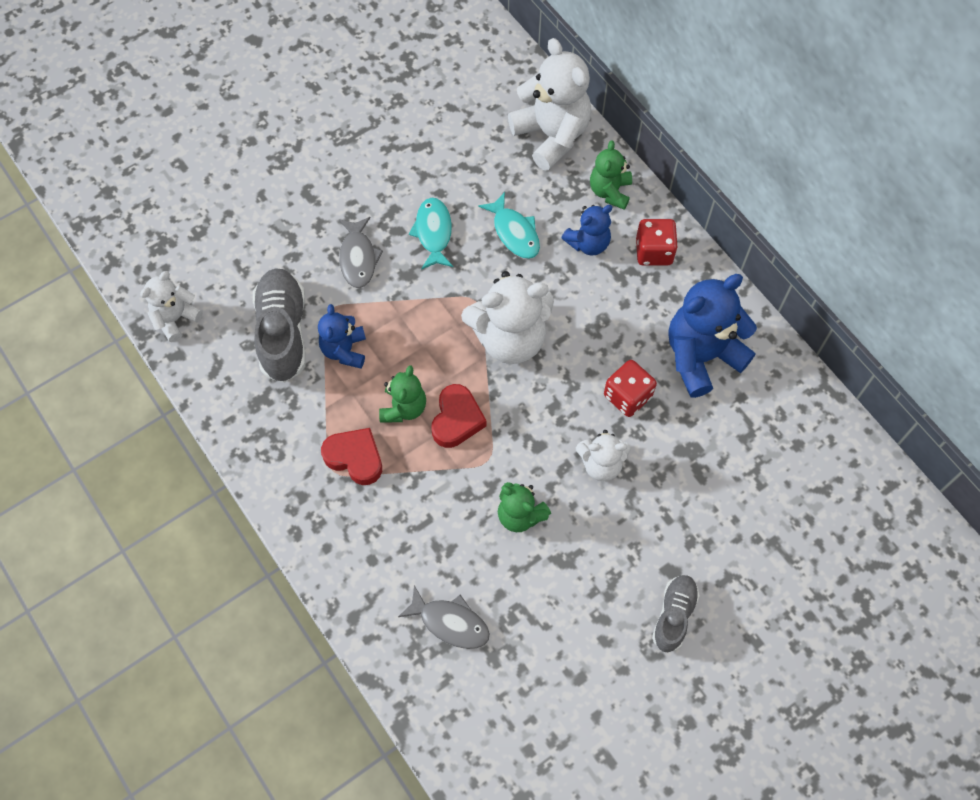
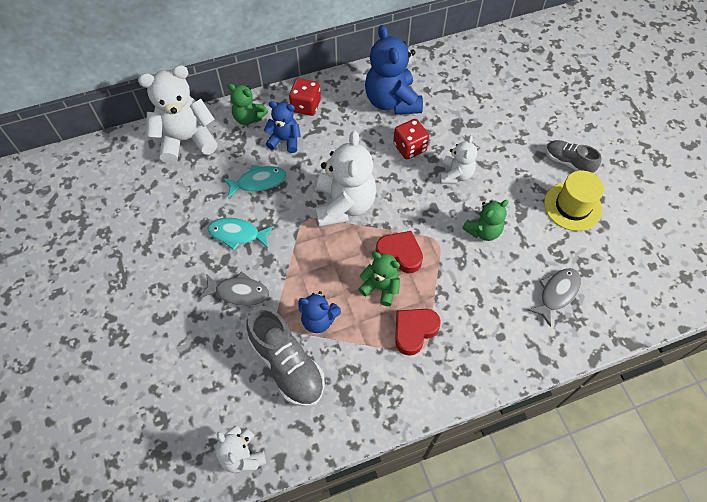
camera: 75 degrees left, 5 degrees down
(283, 332) = (287, 364): grey shoe -> grey shoe turned 135 degrees counterclockwise
(588, 243) = (285, 140): blue teddy bear -> blue teddy bear turned 60 degrees counterclockwise
(596, 629) = (572, 206): none -> yellow hat

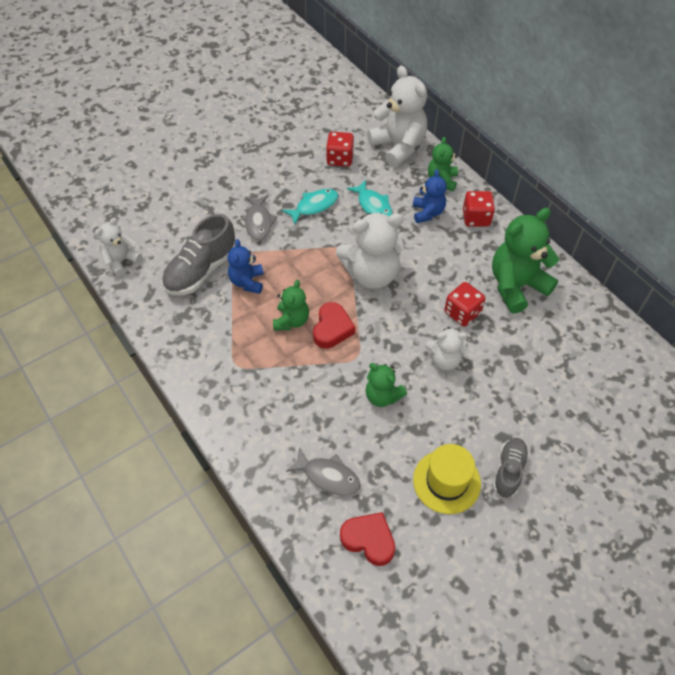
camera: 75 degrees right, 5 degrees down
(179, 195) = (340, 159): none -> red dice
(237, 234) = (314, 206): turquoise fish -> turquoise fish turned 60 degrees clockwise
(392, 101) = (516, 286): blue teddy bear -> green teddy bear
(414, 331) = (253, 355): red heart -> red heart (369, 540)

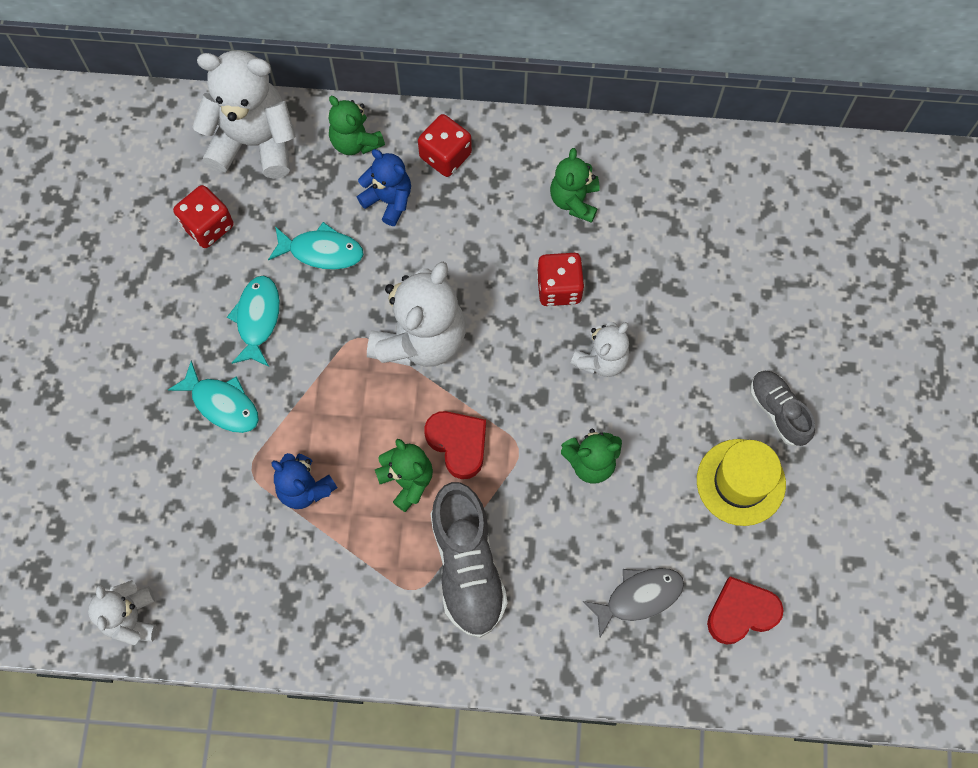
camera: 50 degrees left, 15 degrees up
(201, 270) = (237, 529): grey shoe -> grey shoe (467, 566)
(259, 222) = (222, 404): grey fish -> turquoise fish
(516, 286) = (574, 200): green teddy bear -> green teddy bear, size x0.57

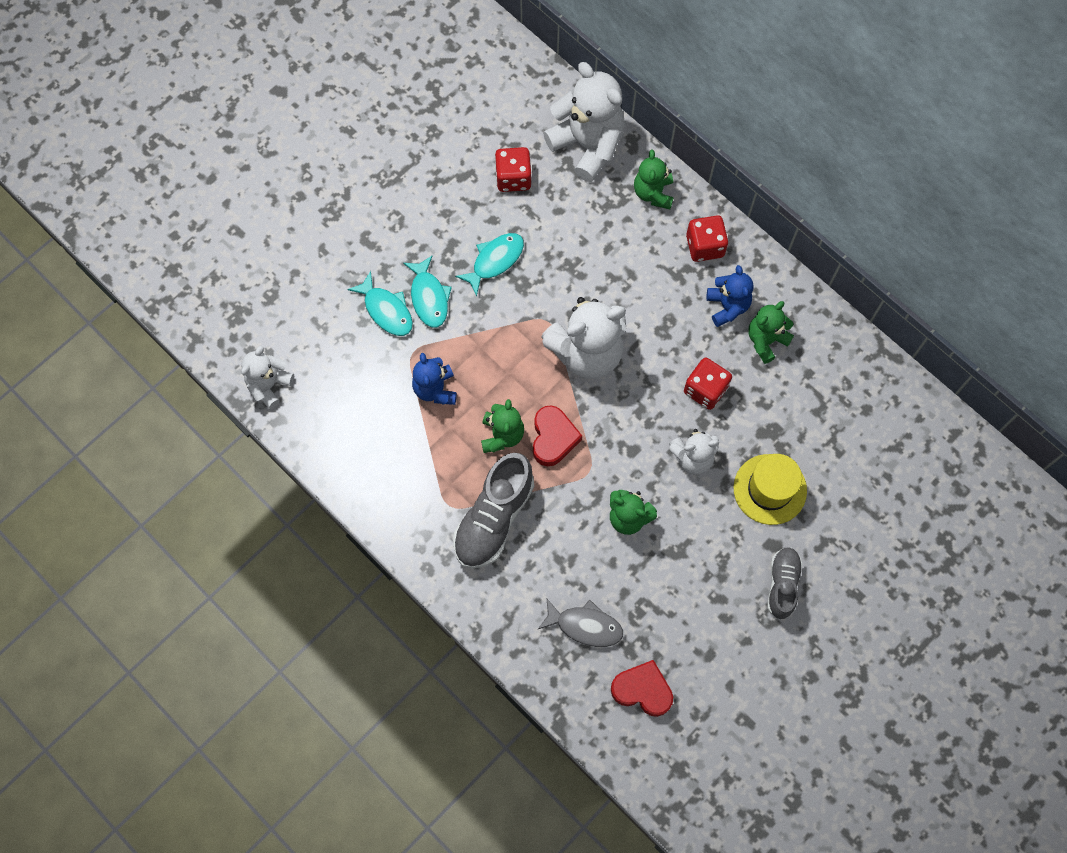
camera: 40 degrees right, 0 degrees up
(321, 251) = (571, 248): turquoise fish -> turquoise fish (386, 310)
(388, 200) = (642, 247): blue teddy bear -> blue teddy bear (727, 306)
(740, 482) = (716, 609): yellow hat -> yellow hat (770, 489)

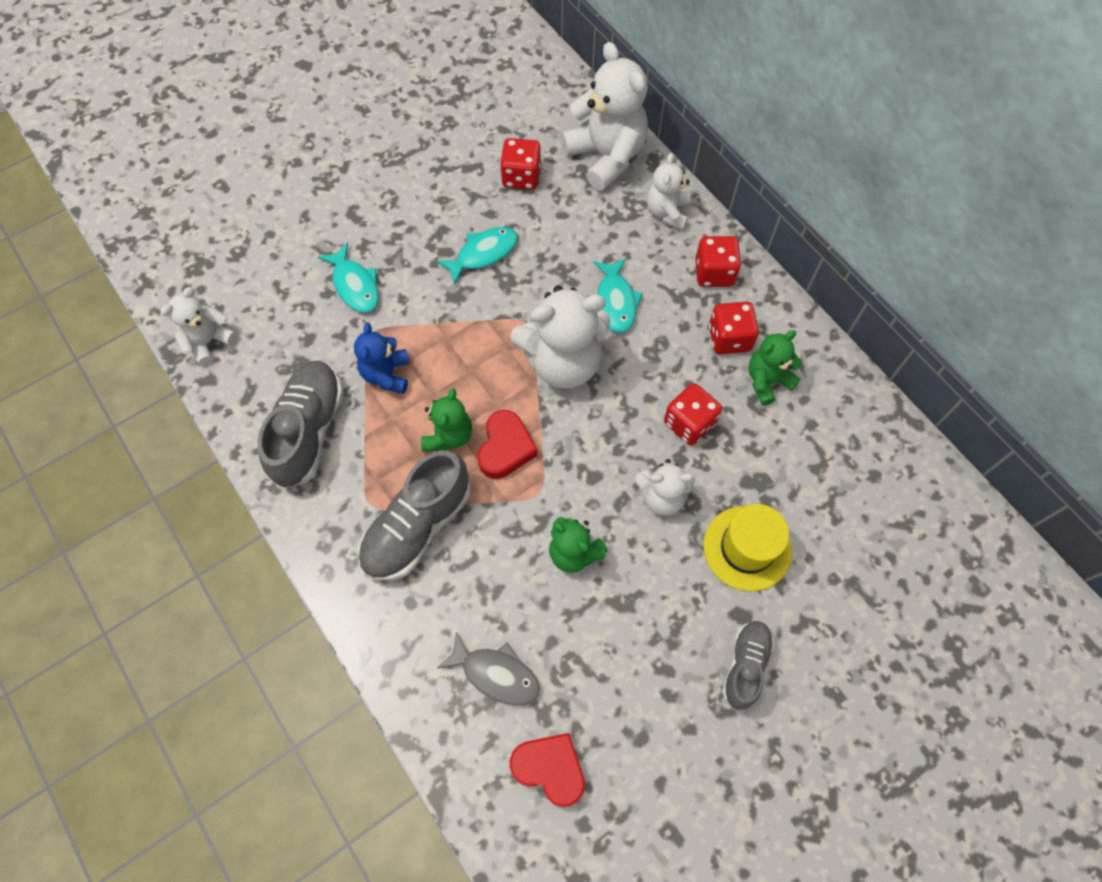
camera: 10 degrees right, 5 degrees down
(380, 451) = (308, 431): none -> grey shoe
(429, 297) = (404, 279): turquoise fish -> turquoise fish (616, 301)
(653, 193) = (667, 212): green teddy bear -> white teddy bear
(727, 306) = (729, 338): blue teddy bear -> red dice

